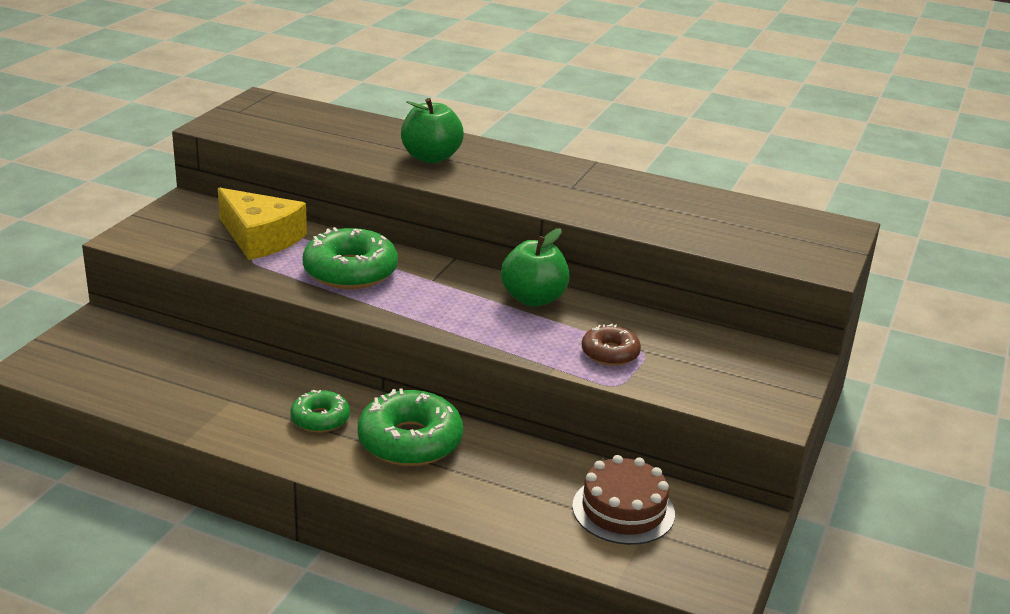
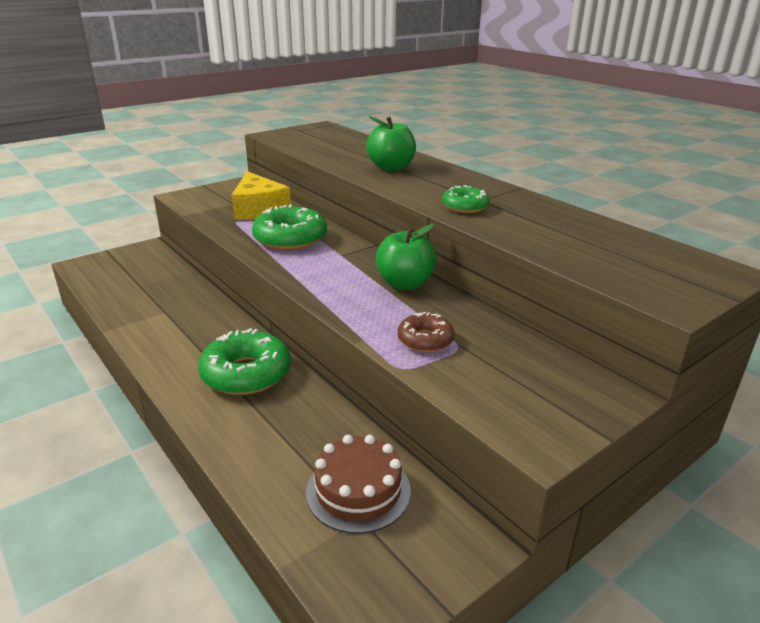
camera: 30 degrees right, 0 degrees up
(320, 419) = (204, 339): green donut -> green donut (465, 207)

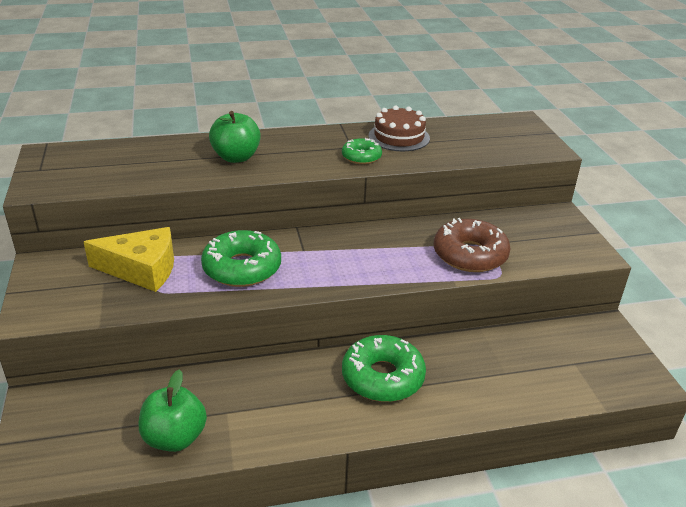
camera: 65 degrees left, 5 degrees up
(358, 491) = (549, 357): brown cake -> brown cake (399, 137)
(405, 284) = (381, 236): green apple -> green apple (175, 438)
(425, 340) = (470, 255): brown donut -> brown donut, size x1.75

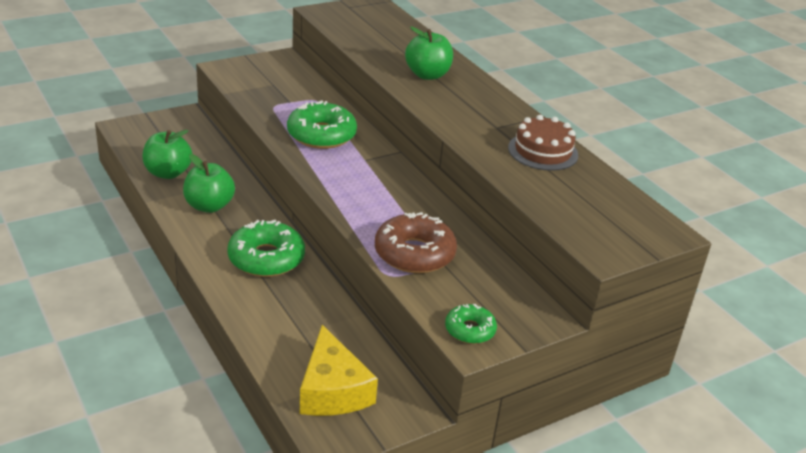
camera: 70 degrees right, 0 degrees up
(142, 269) = (296, 95): yellow cheese -> yellow cheese (332, 390)
(267, 408) = (209, 206): none -> green apple
(361, 157) = (479, 134): green donut -> green donut (470, 330)

